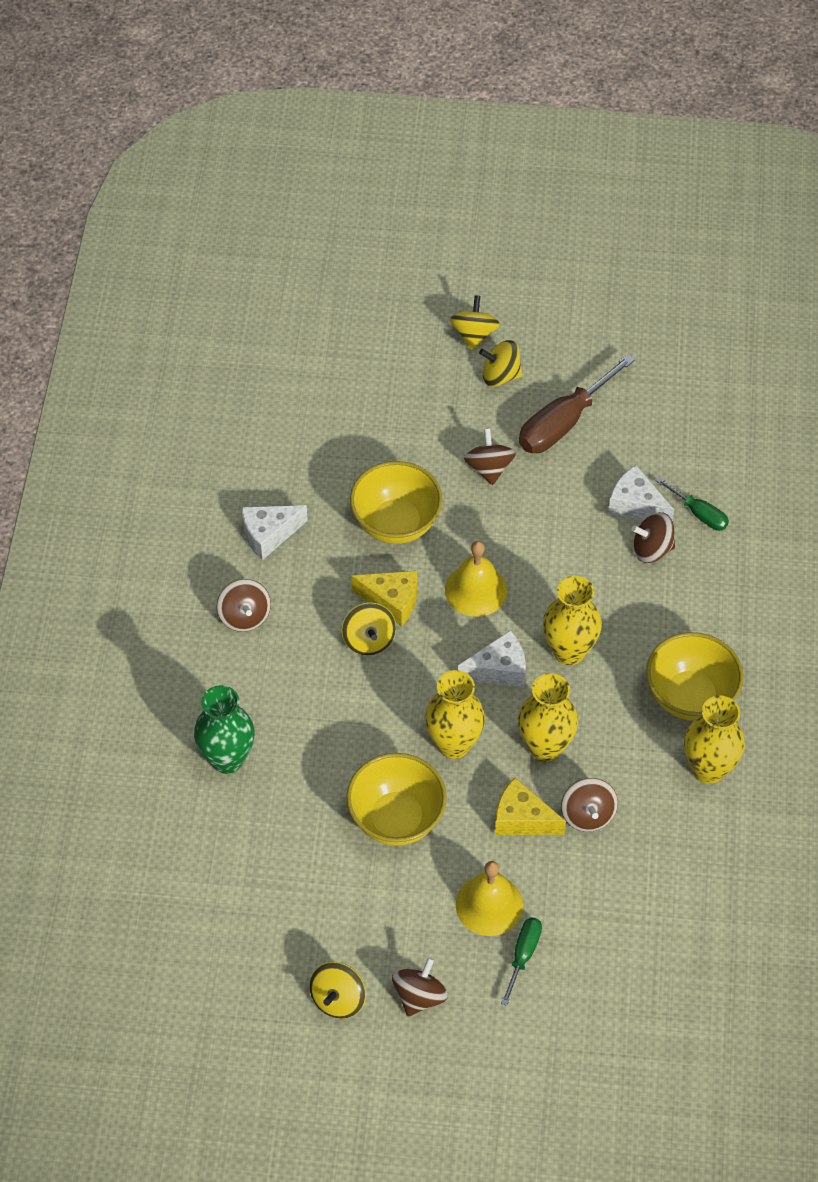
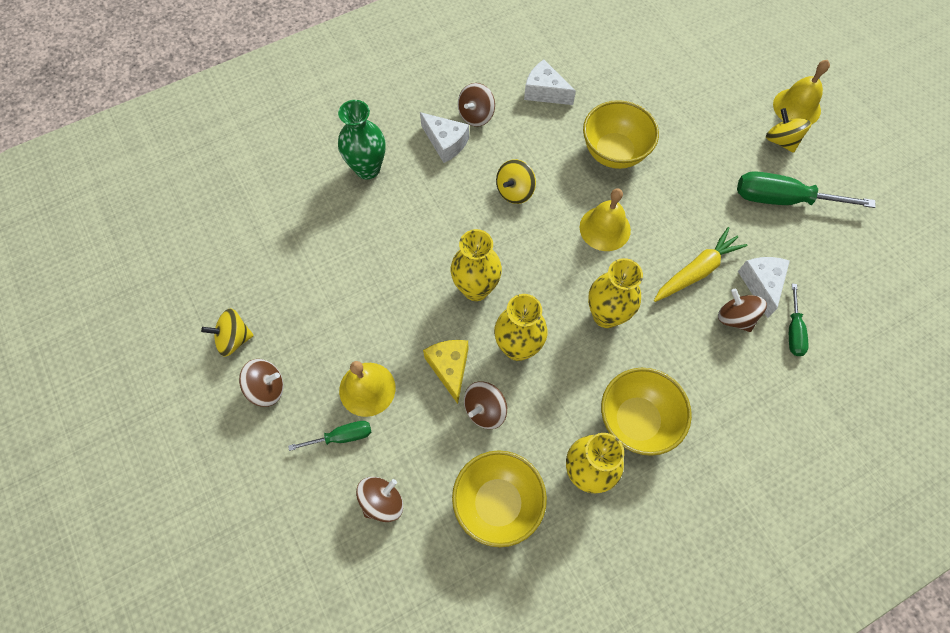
camera: 55 degrees right, 10 degrees up
(392, 601) = (554, 186): yellow cheese -> none
(396, 819) = (393, 290): yellow bowl -> yellow bowl (498, 503)
(474, 335) = (796, 107): yellow spinning top -> yellow bell
(489, 468) = (704, 178): brown spinning top -> brown spinning top (382, 502)
(499, 670) = (555, 280): white cheese -> white cheese (446, 143)
(563, 423) = (782, 199): brown screwdriver -> green screwdriver
(581, 546) = (696, 271): none -> yellow carrot

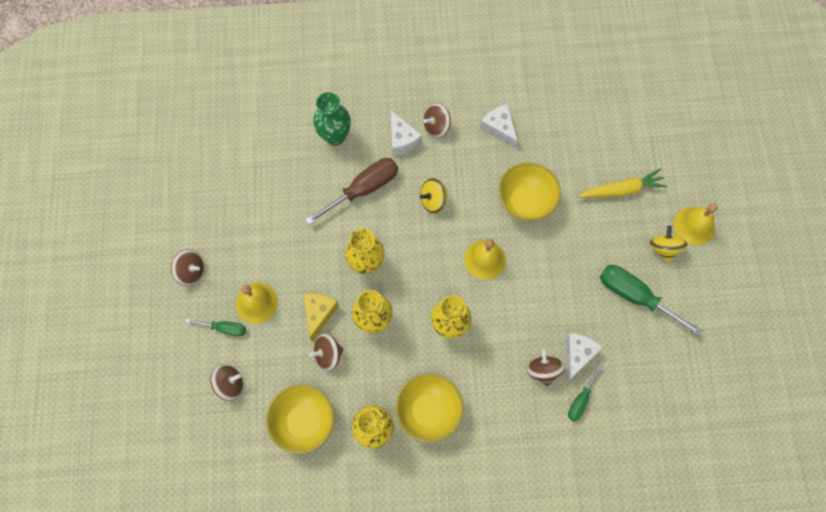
camera: 25 degrees right, 5 degrees up
(234, 339) = (185, 226): yellow spinning top -> none
(429, 211) = (363, 189): none -> brown screwdriver
(696, 271) = (535, 322): yellow carrot -> yellow carrot (621, 190)

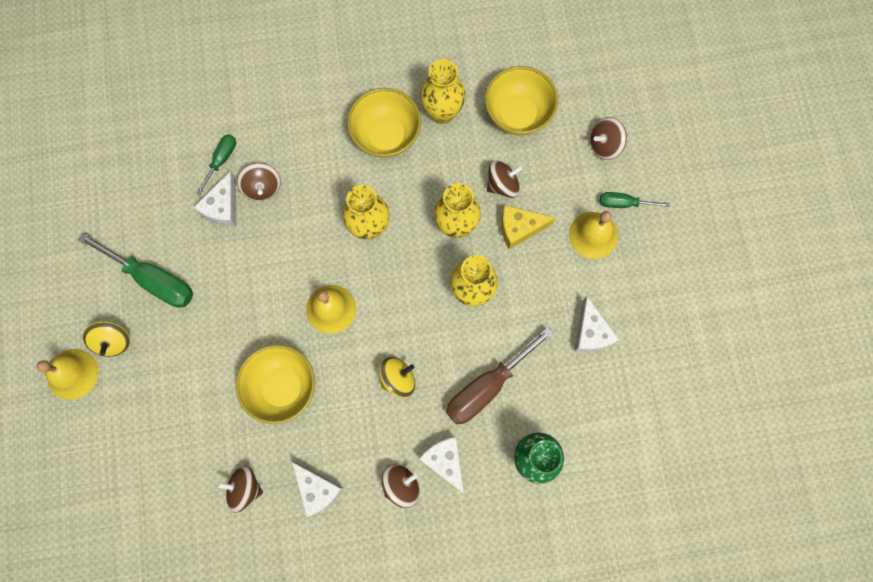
camera: 175 degrees right, 5 degrees up
(191, 271) = (677, 264): brown spinning top -> brown spinning top (244, 488)
(274, 223) = (591, 333): none -> white cheese
(319, 313) = (519, 228): yellow cheese -> yellow cheese turned 75 degrees clockwise
(621, 190) = (159, 415): yellow carrot -> none

